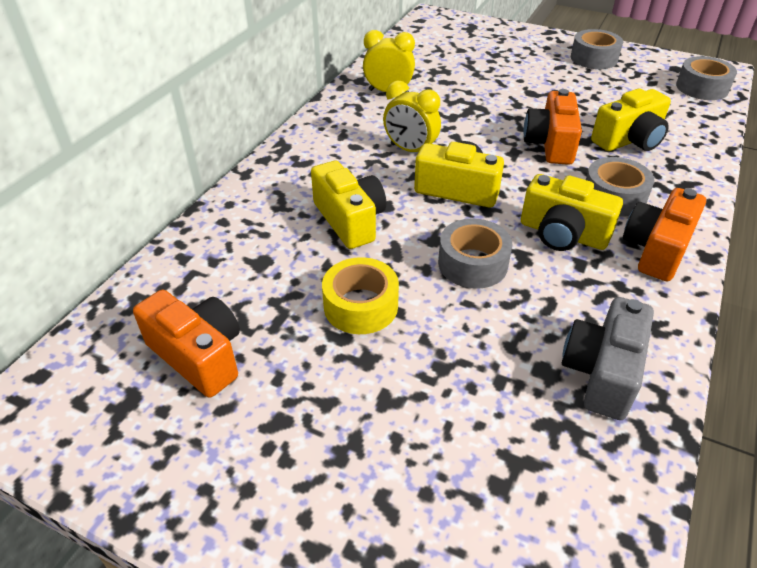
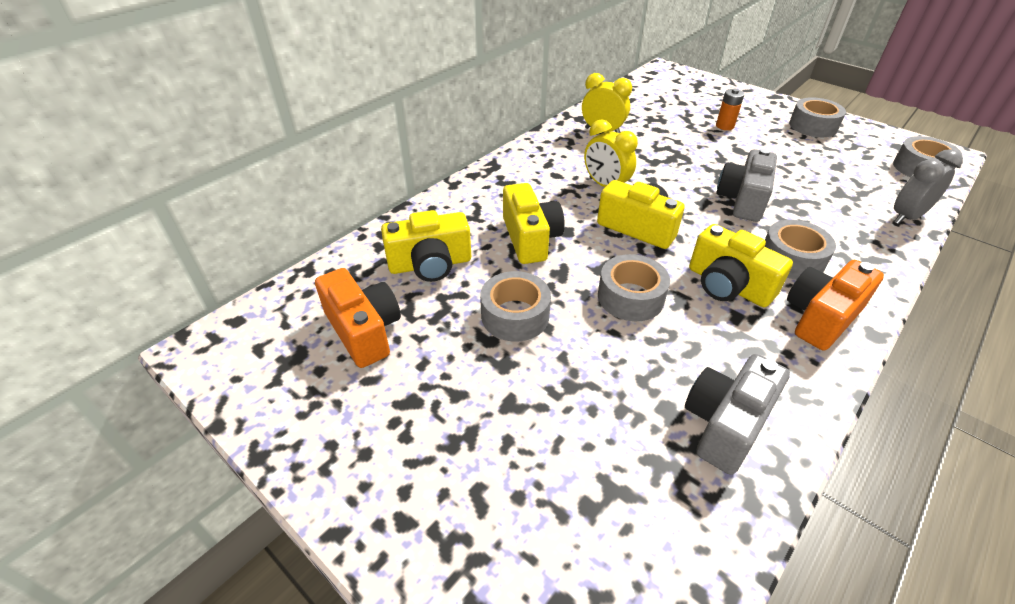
camera: 15 degrees right, 0 degrees up
(361, 306) = (515, 315): yellow tape -> grey tape
(510, 69) = (724, 126): none -> orange battery
(550, 144) = (742, 200): orange camera -> grey camera
(629, 140) = (825, 208): yellow camera -> yellow camera (430, 264)
(703, 137) = (906, 217): none -> grey clock

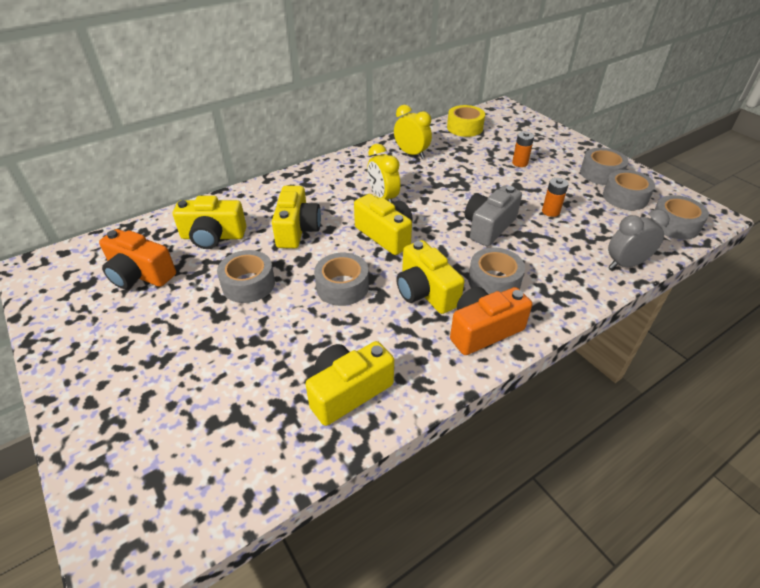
camera: 15 degrees right, 0 degrees up
(364, 330) = (140, 275): orange camera -> orange camera turned 135 degrees clockwise
(640, 96) = (464, 128): none -> yellow tape
(725, 424) = (348, 391): grey camera -> yellow camera
(793, 173) = (550, 211): none -> orange battery
(854, 147) = (625, 197): none -> grey tape

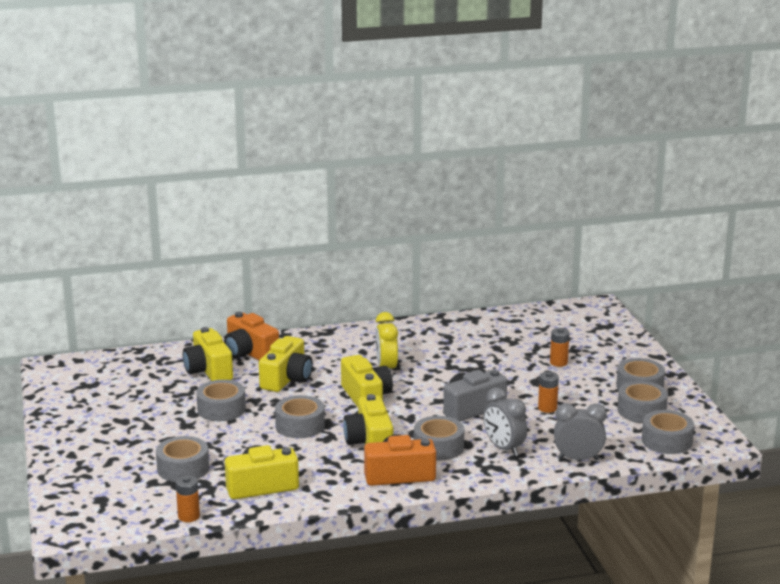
camera: 20 degrees right, 20 degrees down
(140, 275) = (135, 386): orange camera -> orange camera (249, 353)
(213, 236) = (208, 371): yellow camera -> yellow camera turned 45 degrees clockwise
(242, 387) = (183, 468): none -> grey tape
(284, 475) = (188, 516): none -> orange battery
(411, 154) = (447, 335): yellow clock -> none
(464, 128) = (529, 320): yellow tape -> none
(553, 267) = (504, 448): none -> grey clock

